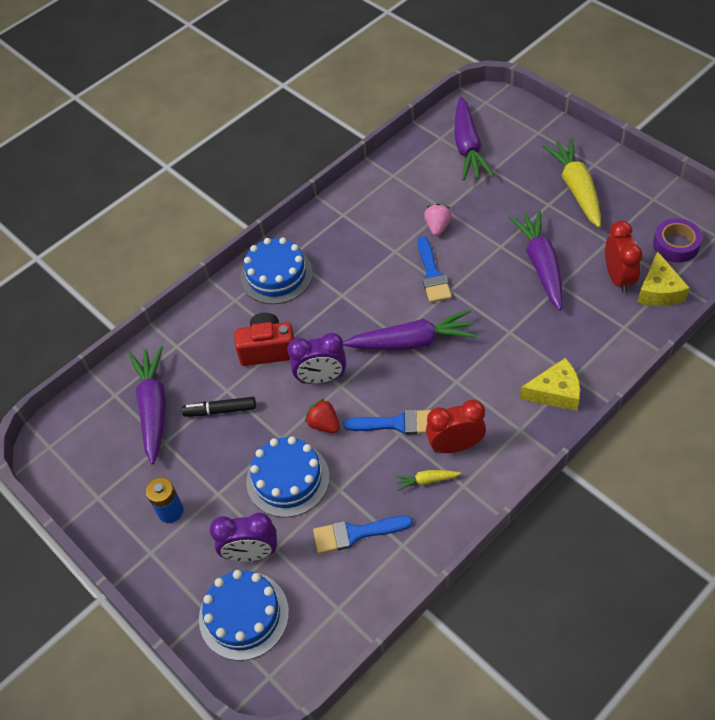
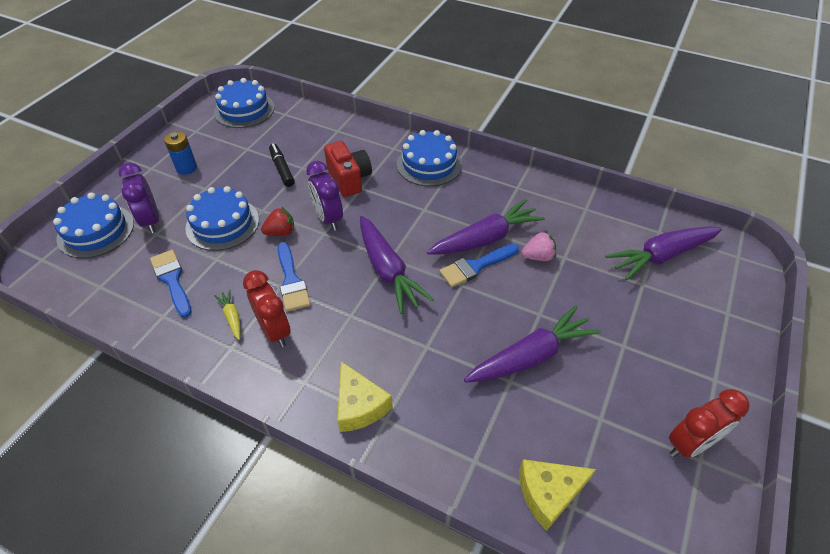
camera: 65 degrees right, 5 degrees down
(82, 438) = (244, 110): none -> blue cake
(153, 408) = (277, 135): purple carrot -> purple carrot (485, 238)
(324, 424) = (281, 232): red strawberry -> red strawberry turned 45 degrees clockwise
(576, 188) = (664, 368): yellow carrot -> none
(618, 278) = (547, 440): red clock -> red clock (690, 444)
(675, 245) = (636, 502): purple tape -> none

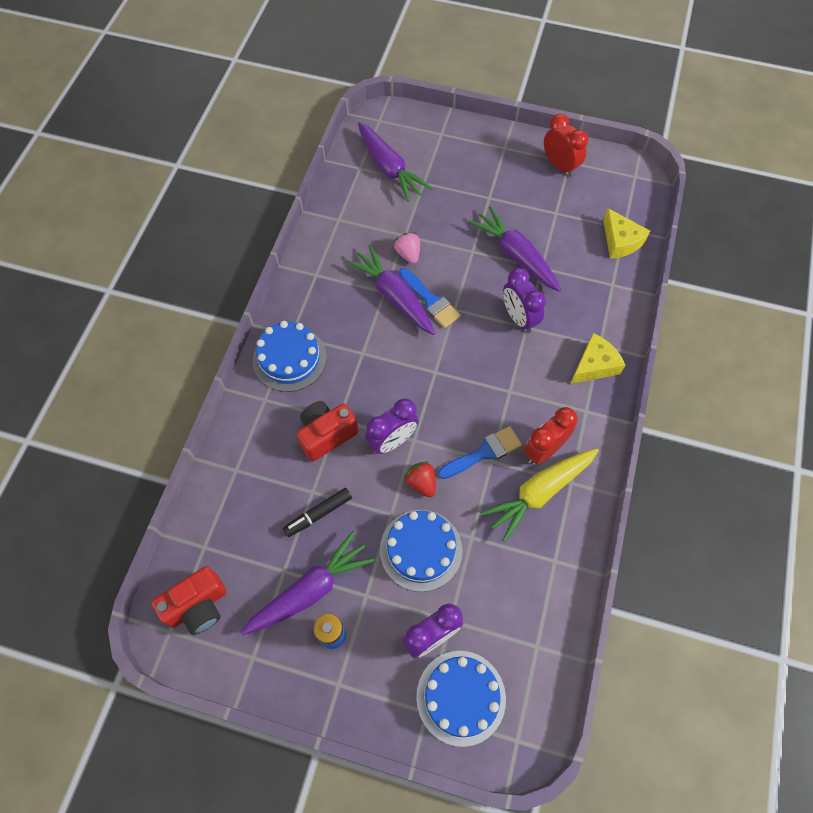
camera: 100 degrees left, 15 degrees up
(172, 280) = (510, 570): blue brush -> none
(232, 317) = (539, 493): yellow carrot -> yellow carrot, size x2.20
(244, 110) = (198, 606): blue cake -> red camera
(388, 270) = (451, 371): purple carrot -> purple carrot (310, 590)
(440, 341) = (519, 318): none -> purple clock

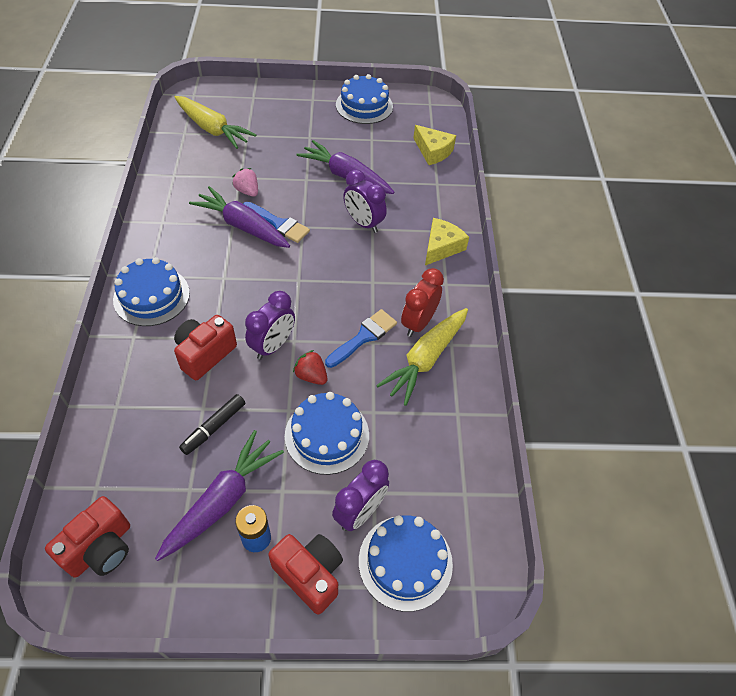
camera: 20 degrees left, 10 degrees down
(371, 683) = (310, 574): none -> red camera
(389, 168) = (212, 129): purple carrot -> yellow carrot
(559, 166) = (364, 105): red clock -> blue cake

